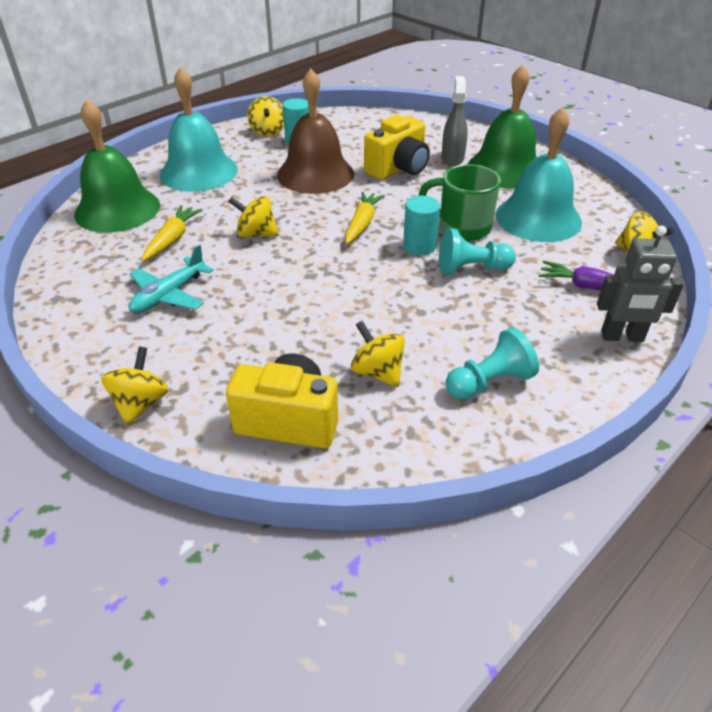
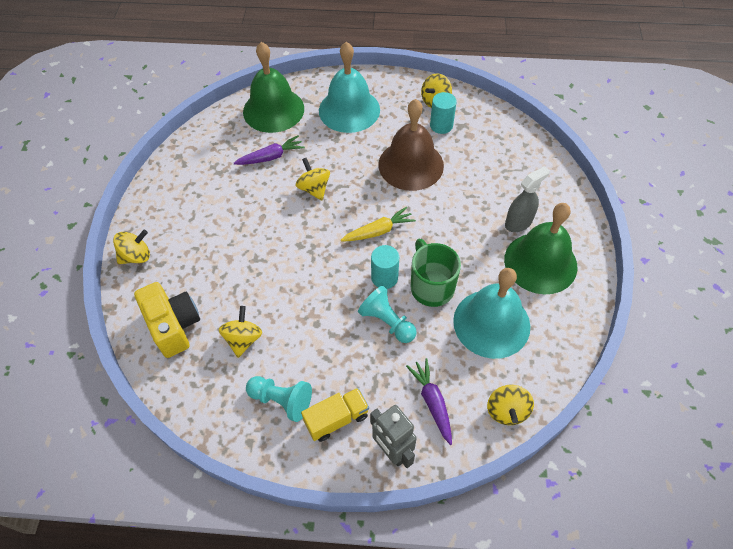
camera: 50 degrees right, 15 degrees up
(169, 295) = (222, 197): turquoise plane -> none
(172, 239) = (271, 157): yellow carrot -> purple carrot
(398, 169) = (467, 202): yellow camera -> none
(551, 354) = (336, 419): none -> yellow truck

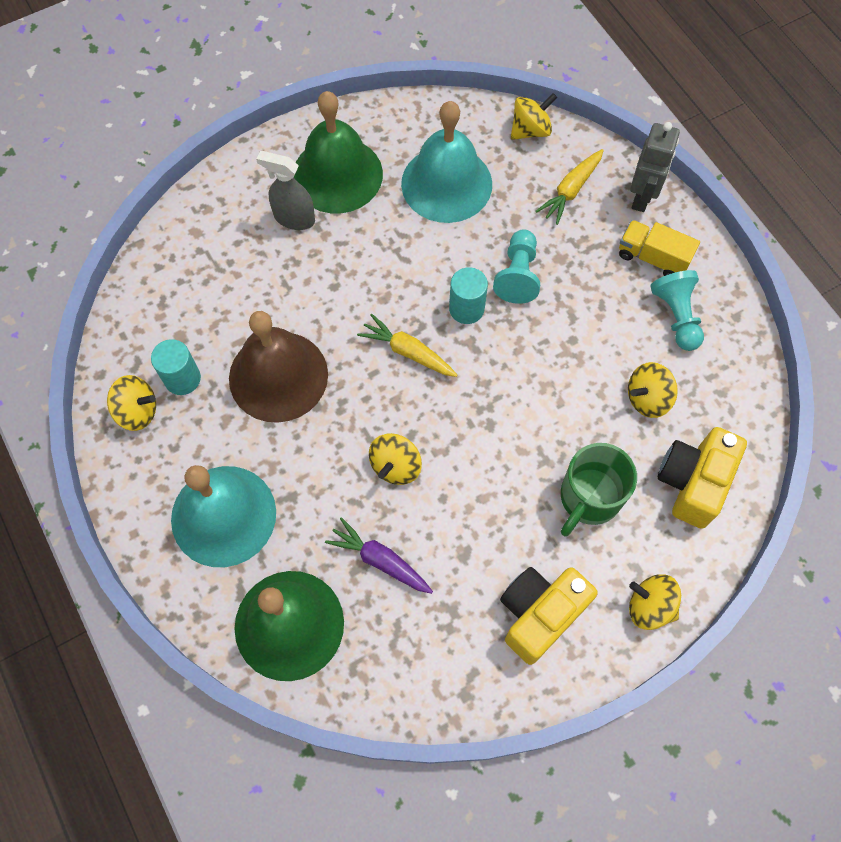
camera: 125 degrees left, 10 degrees up
(182, 206) = (539, 614): none -> yellow camera
(431, 286) = (443, 258): green mug -> green mug (589, 498)
(432, 402) = (570, 190): purple carrot -> yellow carrot

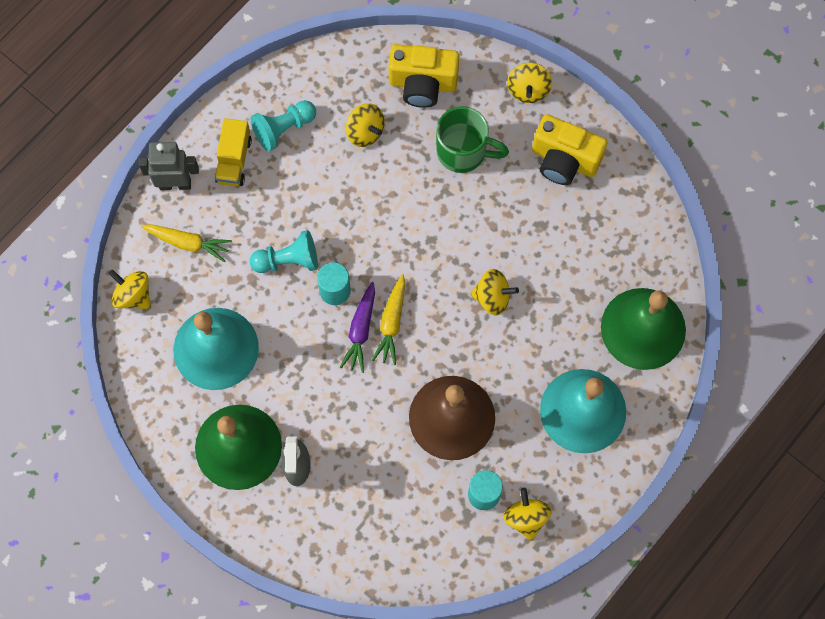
camera: 110 degrees left, 5 degrees up
(380, 560) = (570, 282): purple carrot -> purple carrot (361, 330)

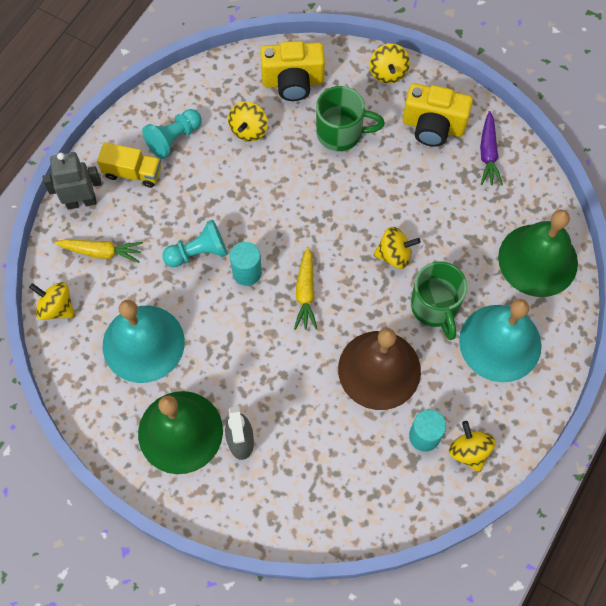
camera: 10 degrees left, 5 degrees down
(234, 160) = (132, 172): yellow truck -> yellow truck turned 75 degrees counterclockwise
(361, 330) = (278, 304): purple carrot -> purple carrot (488, 153)
(365, 132) = (249, 130): yellow spinning top -> yellow spinning top turned 75 degrees clockwise
(523, 361) = (435, 307): none -> green mug

